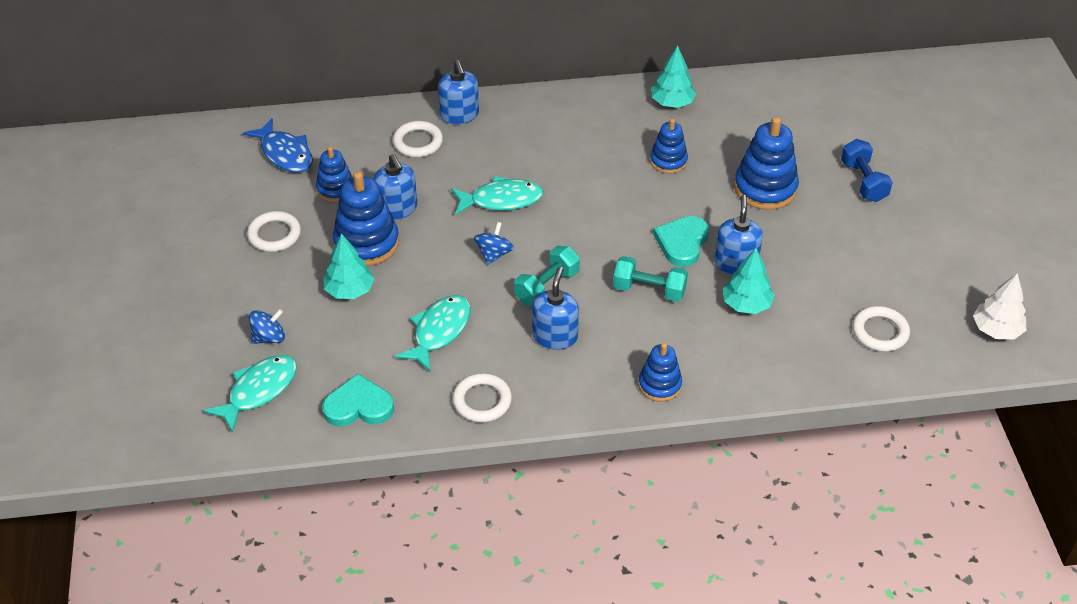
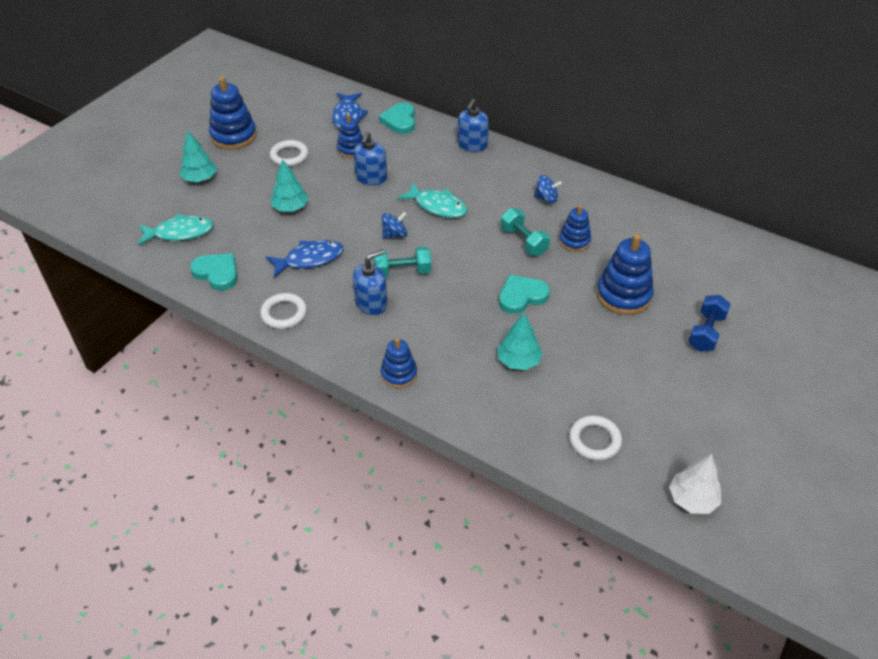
camera: 40 degrees right, 0 degrees up
(269, 337) = (219, 208): blue spinning top -> blue spinning top (546, 198)
(350, 128) = (399, 121): none -> turquoise heart
(366, 243) = (331, 187): blue stacking toy -> blue stacking toy (234, 136)
(418, 142) = (428, 148): white ring -> none
(439, 331) = (309, 259): turquoise fish -> blue fish
(649, 290) = (463, 312): turquoise dumbbell -> turquoise dumbbell (523, 241)
(672, 103) = (621, 207): turquoise tree -> turquoise tree (200, 179)
(735, 263) = (543, 330): blue soap dispenser -> none

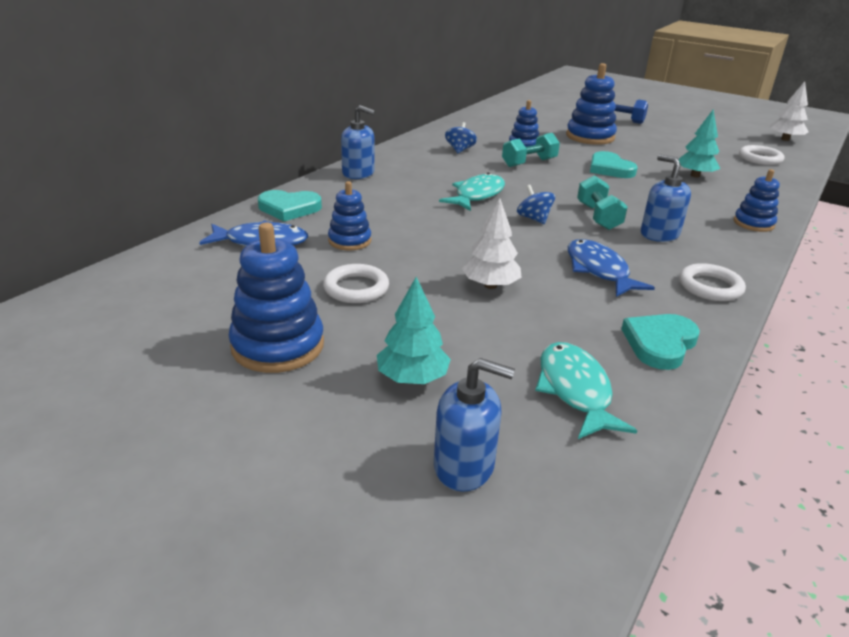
camera: 90 degrees left, 15 degrees down
(290, 208) = (490, 285): turquoise tree -> white tree
(371, 178) = (420, 229): blue soap dispenser -> blue soap dispenser (464, 466)

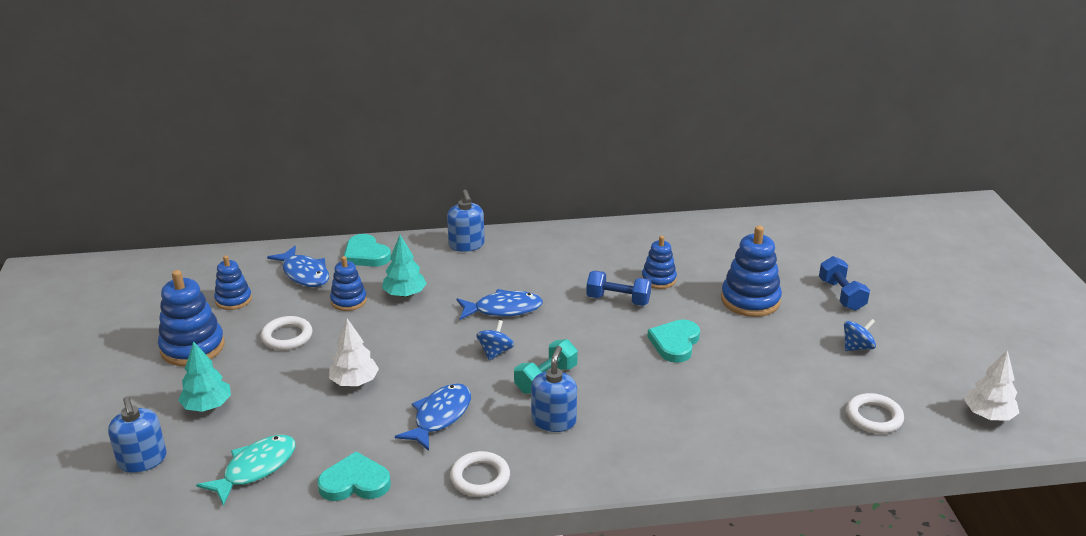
camera: 50 degrees right, 0 degrees up
(460, 150) = (591, 258): blue spinning top -> blue spinning top (857, 347)
(477, 195) = (503, 309): turquoise fish -> blue fish
(529, 163) = (618, 300): turquoise dumbbell -> blue dumbbell
(695, 175) = (740, 394): turquoise tree -> turquoise tree (404, 294)
(753, 223) = (659, 463): blue stacking toy -> blue stacking toy (233, 300)

